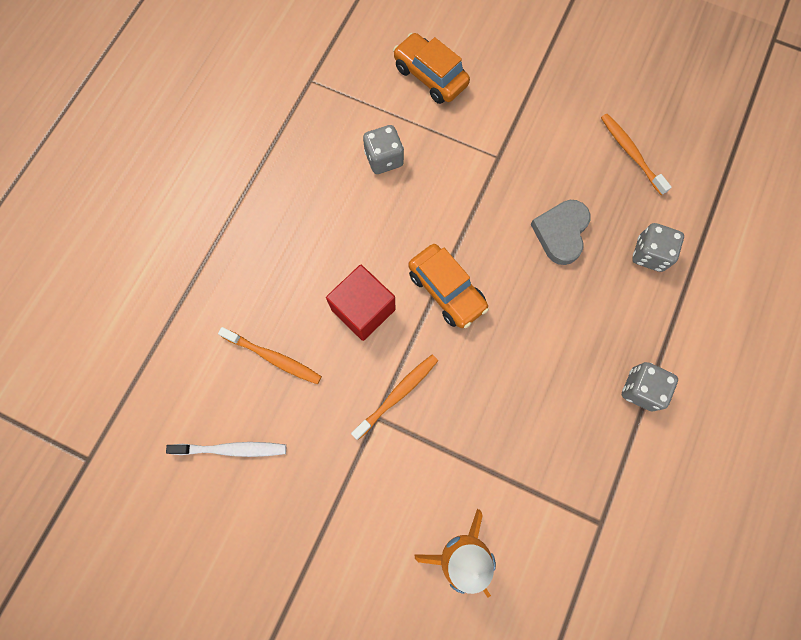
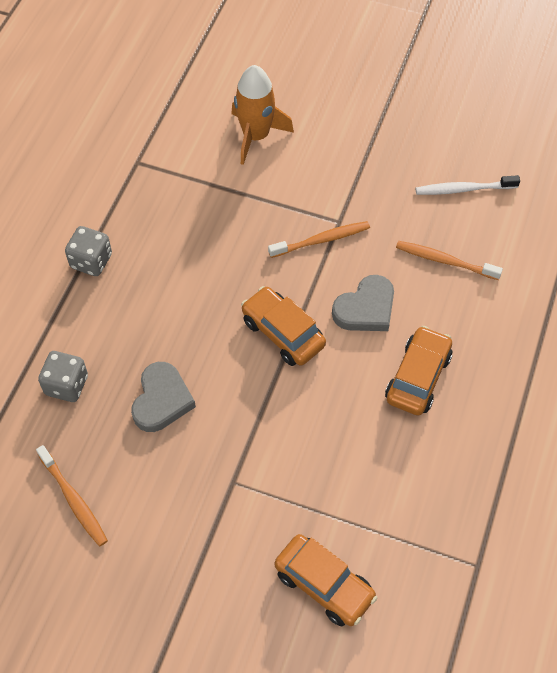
camera: 175 degrees right, 15 degrees down
(326, 235) = (418, 377): none -> orange car
(363, 310) = (365, 308): red cube -> grey heart
(384, 159) = (368, 468): grey dice -> none
(397, 394) = (322, 240): orange toothbrush -> orange toothbrush turned 150 degrees counterclockwise

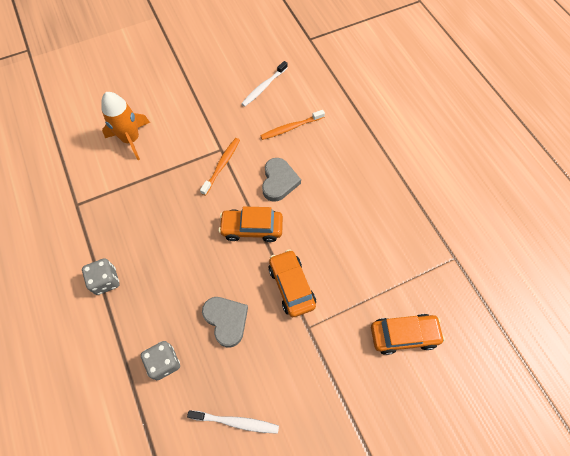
camera: 45 degrees left, 5 degrees up
(74, 500) = (236, 422): orange toothbrush -> white toothbrush
(418, 377) = (337, 194): orange car -> orange car (291, 286)

